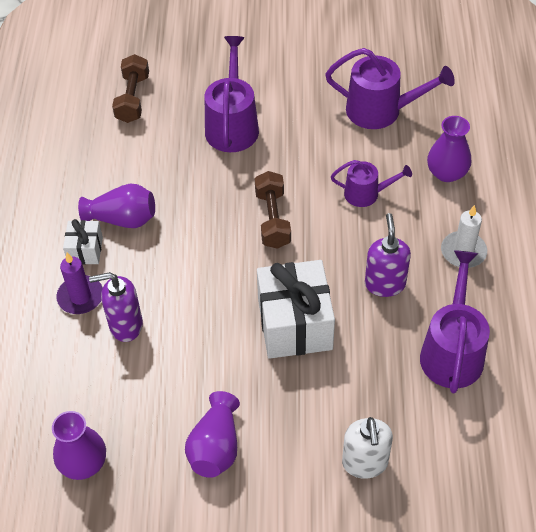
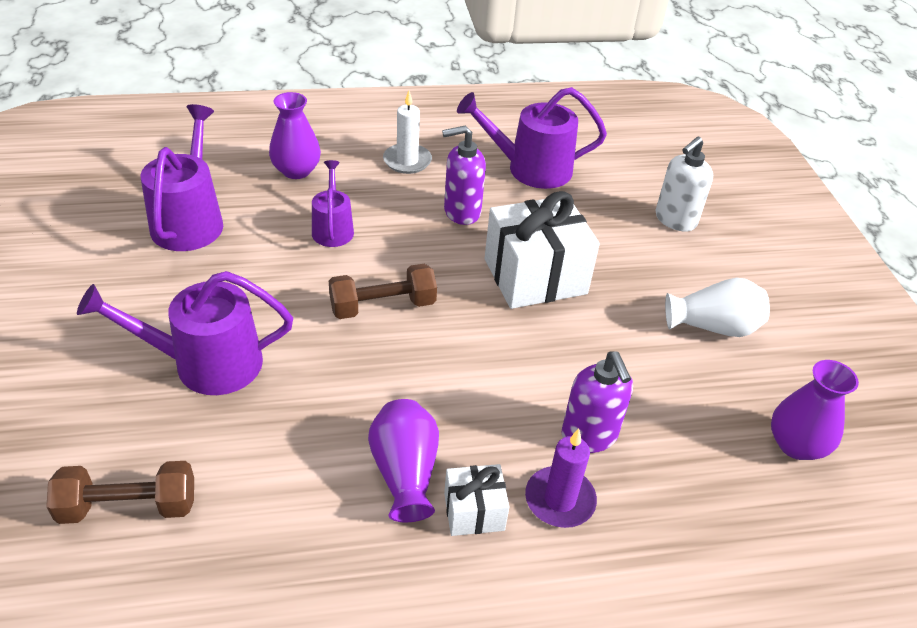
camera: 105 degrees left, 10 degrees down
(215, 447) = (713, 326): purple vase -> white vase
(365, 463) = (675, 220): white soap dispenser -> white soap dispenser turned 150 degrees clockwise

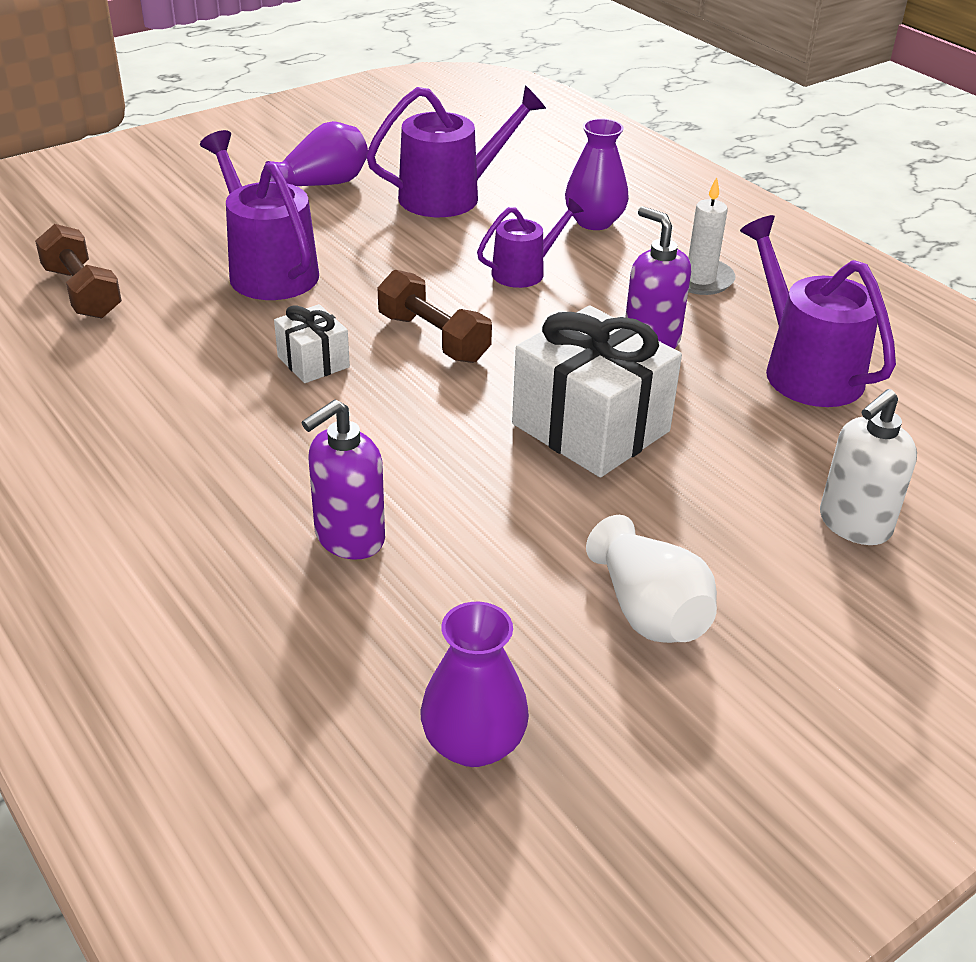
camera: 65 degrees right, 5 degrees down
(405, 472) = (208, 421): purple vase -> purple vase (323, 184)
(474, 511) = (184, 480): white gift -> white gift (313, 362)
(559, 500) = (236, 538): purple candle -> none
(675, 220) = (854, 524): white soap dispenser -> white soap dispenser turned 60 degrees counterclockwise

